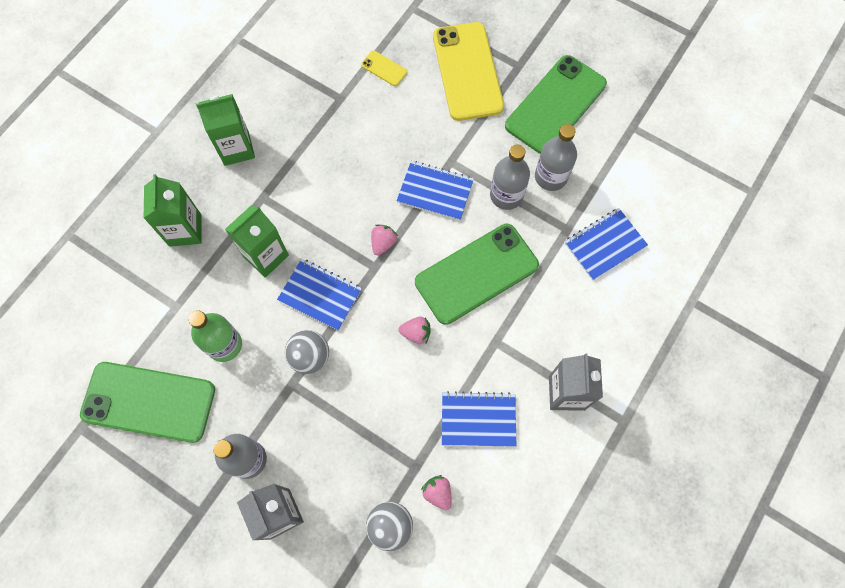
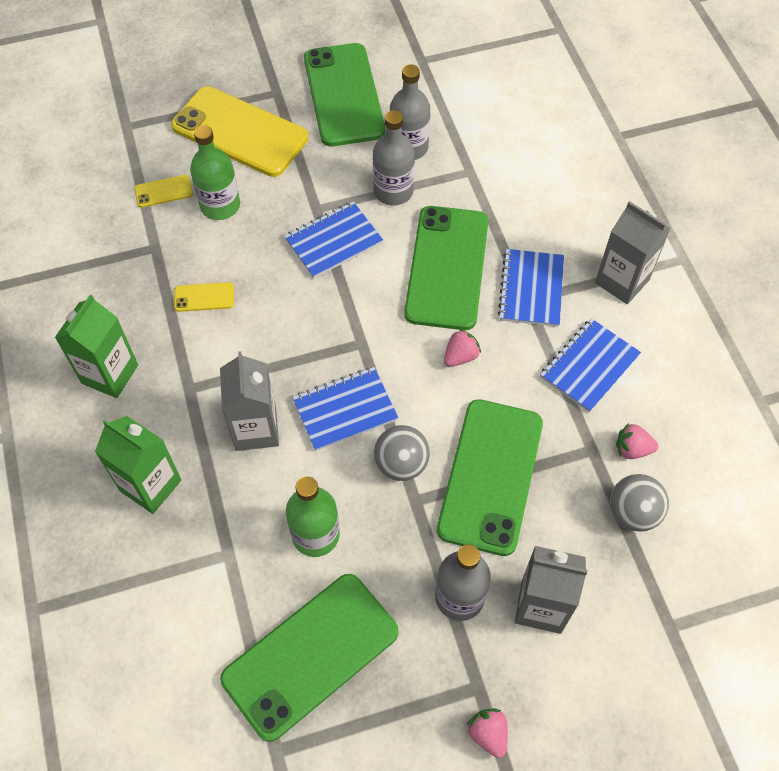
camera: 50 degrees left, 10 degrees down
(266, 256) = (256, 429): green carton -> grey carton
(330, 153) = (204, 297): none -> yellow phone
(344, 416) = (490, 476): none -> green phone
(383, 243) = (343, 319): pink strawberry -> pink strawberry (488, 734)
(402, 107) = (220, 205): none -> green bottle
(605, 245) = (511, 156): blue notebook -> blue notebook (531, 289)

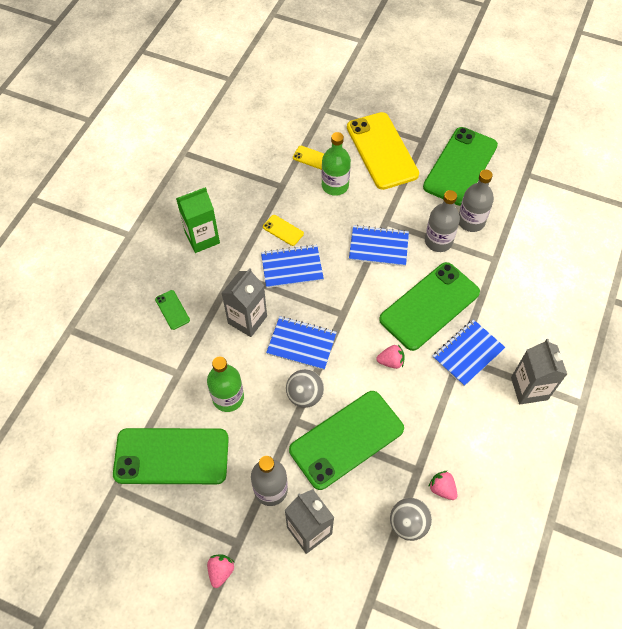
camera: 40 degrees right, 0 degrees up
(150, 485) = (172, 310): green carton -> green phone
(589, 366) = (461, 423): blue notebook -> blue notebook (292, 267)

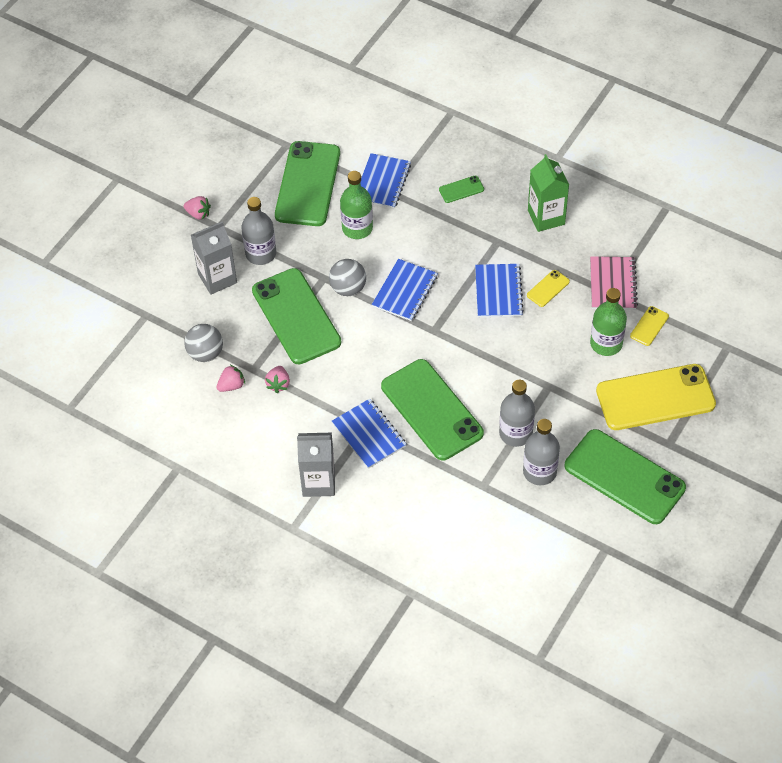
camera: 100 degrees right, 5 degrees down
(247, 320) = (440, 249): grey carton -> none
(272, 185) = (612, 284): none -> pink notebook
(378, 247) = (515, 374): blue notebook -> blue notebook (382, 182)
(391, 361) = (372, 364): pink strawberry -> pink strawberry (278, 384)

